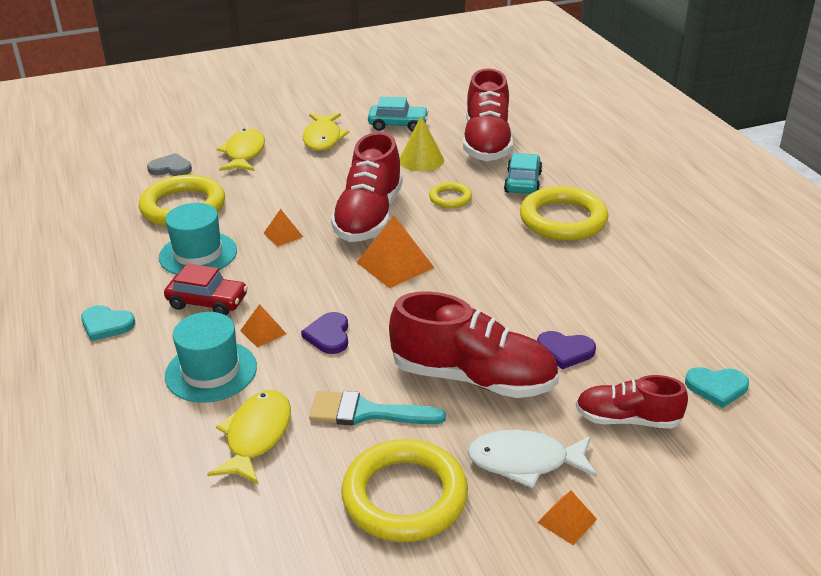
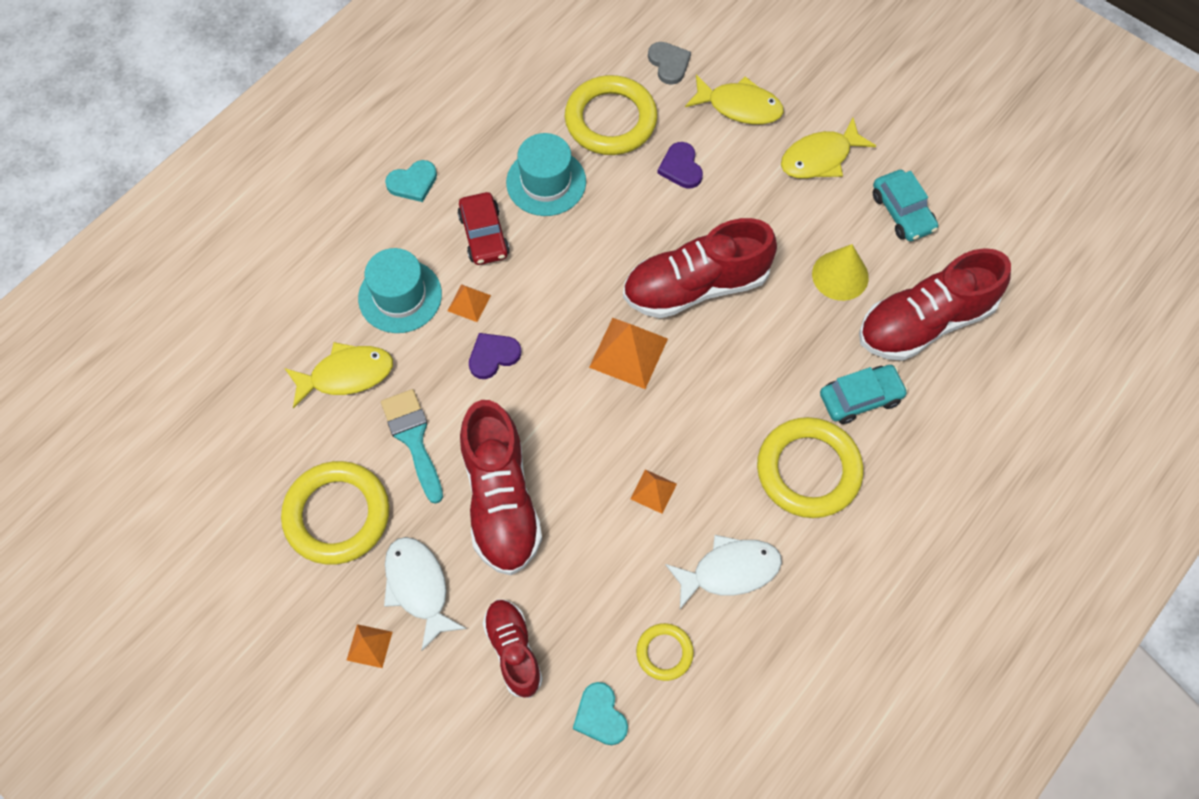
camera: 60 degrees right, 30 degrees up
(106, 325) = (413, 182): turquoise heart -> turquoise heart turned 105 degrees counterclockwise
(244, 153) = (739, 106): yellow fish -> yellow fish turned 45 degrees clockwise
(283, 235) = (618, 230): orange pyramid -> orange pyramid (653, 491)
(450, 198) = (779, 342): yellow ring -> yellow ring (664, 652)
(565, 351) = (580, 562): purple heart -> purple heart (681, 167)
(622, 279) = (729, 571): none -> white fish

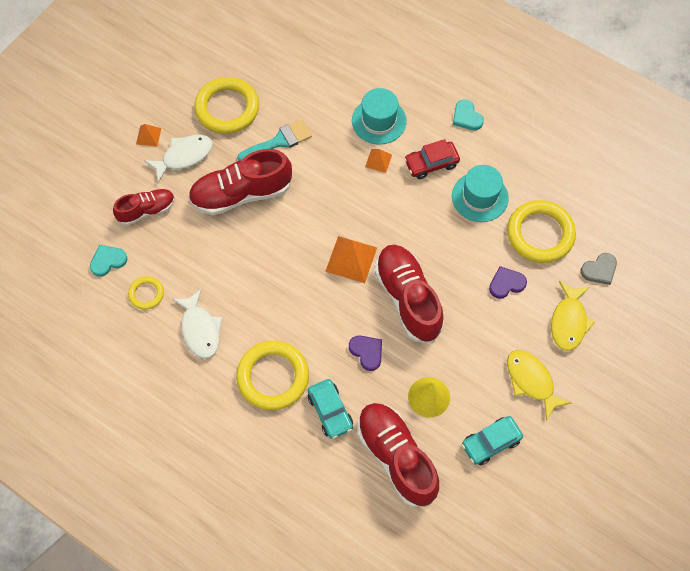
camera: 85 degrees right, 0 degrees up
(346, 375) = (319, 99): yellow fish -> none
(493, 356) = (341, 179): purple heart -> purple heart (367, 352)
(653, 491) = (252, 281): orange pyramid -> none

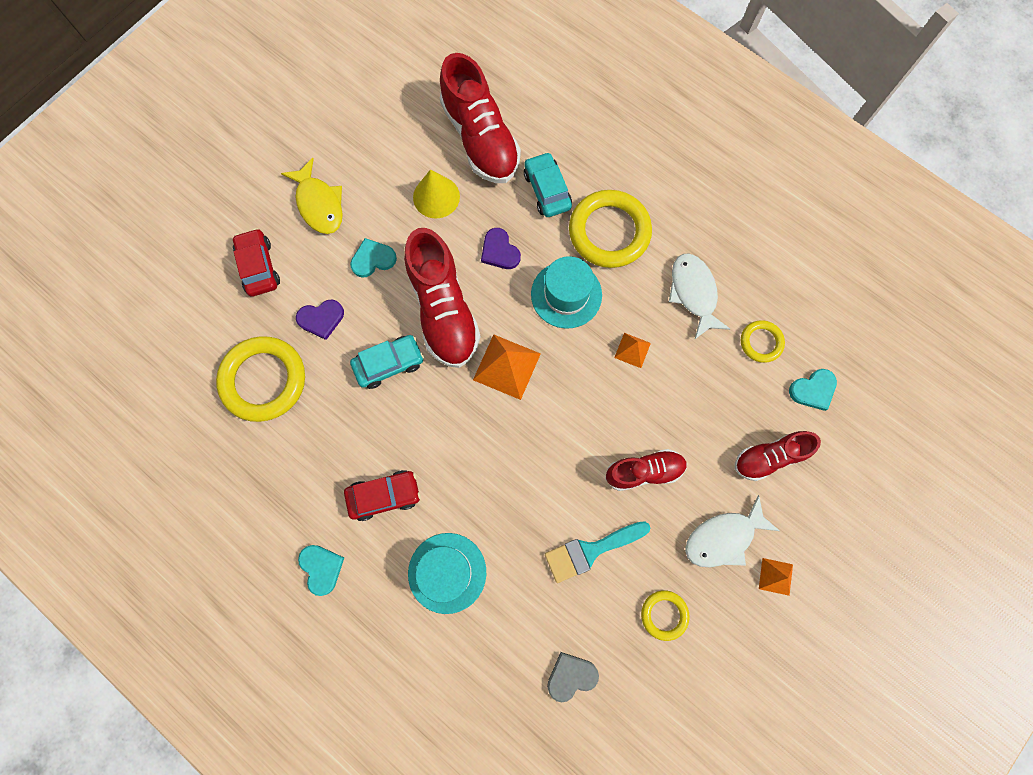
camera: 175 degrees left, 10 degrees up
(227, 108) = (664, 615): yellow ring -> yellow ring, size x0.51
(241, 194) = (644, 471): red shoe -> red shoe, size x0.59
(378, 160) = (455, 507): orange pyramid -> orange pyramid (632, 350)
(474, 336) = (373, 259): none -> turquoise heart
(480, 197) = (329, 439): turquoise hat -> turquoise hat (566, 294)
(491, 442) = (378, 145): turquoise car -> turquoise car (389, 364)
(569, 321) = (259, 267): yellow fish -> red car
(599, 270) = (204, 327): grey heart -> grey heart (571, 676)

